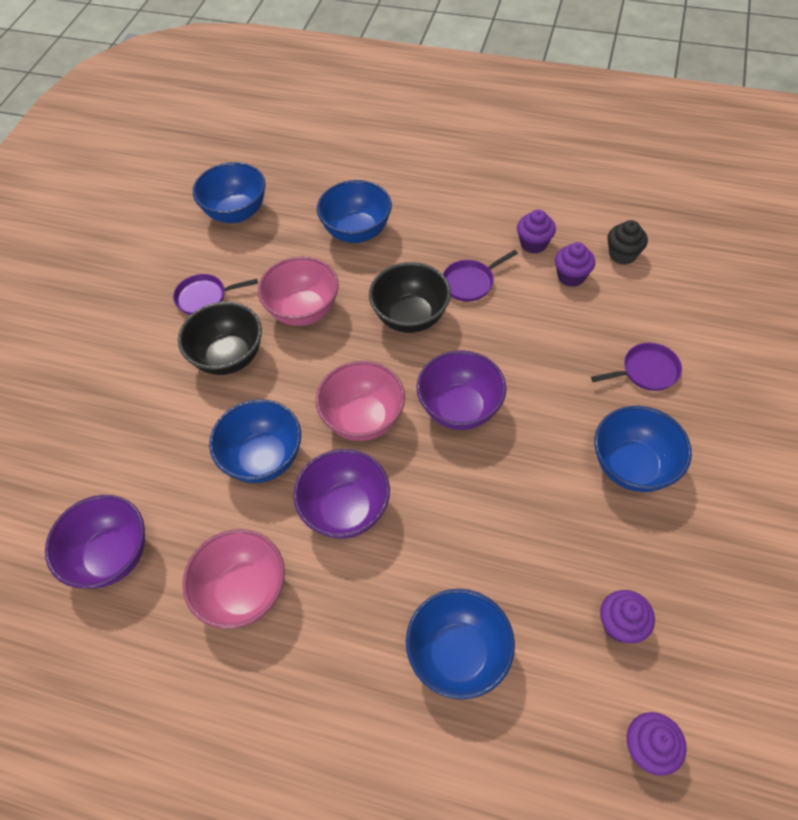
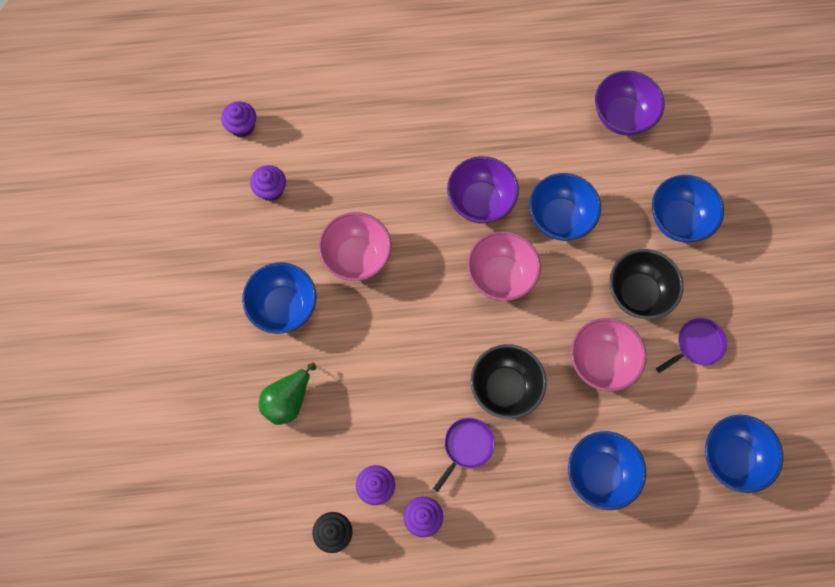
camera: 155 degrees right, 15 degrees up
(244, 592) = (521, 126): pink bowl -> pink bowl (357, 257)
(458, 654) = (368, 137): blue bowl -> blue bowl (678, 220)
(460, 408) = (429, 311): purple bowl -> none
(646, 371) = (288, 400): purple pan -> green pear

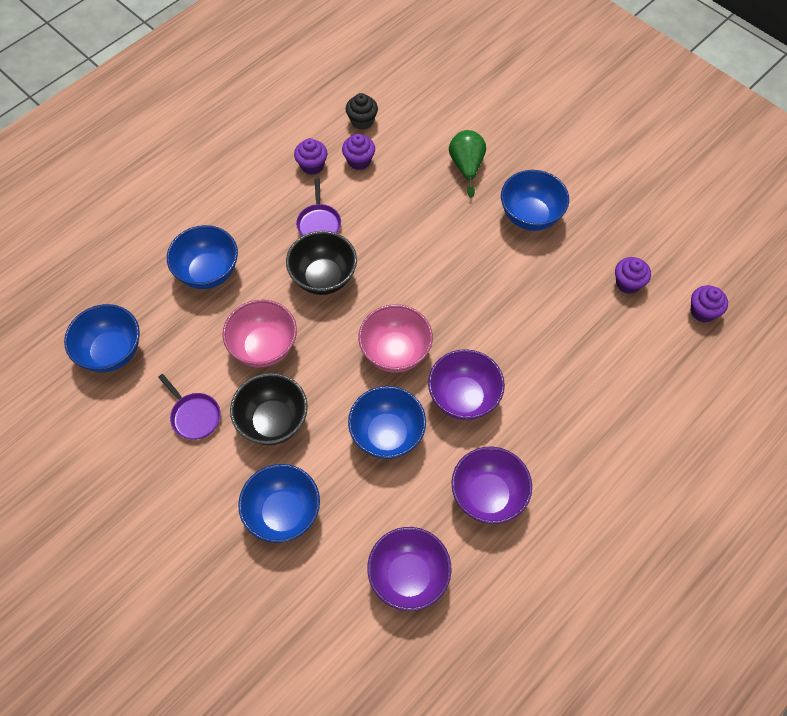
camera: 140 degrees right, 10 degrees down
(357, 257) = (515, 285): pink bowl -> none
(525, 124) = (488, 496): none -> purple bowl
(697, 345) = (194, 416): purple pan -> purple pan turned 60 degrees counterclockwise

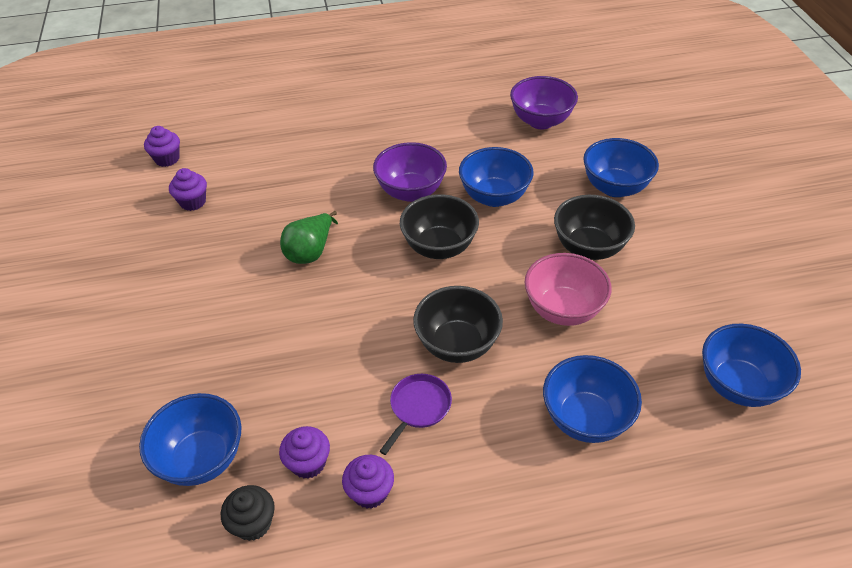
camera: 145 degrees left, 15 degrees down
(194, 416) = (664, 285): purple pan -> none
(395, 352) = (439, 247): pink bowl -> black bowl
(466, 166) = (200, 382): green pear -> green pear (310, 252)
(488, 496) = (448, 134): purple bowl -> none
(530, 216) = (200, 295): blue bowl -> blue bowl (202, 459)

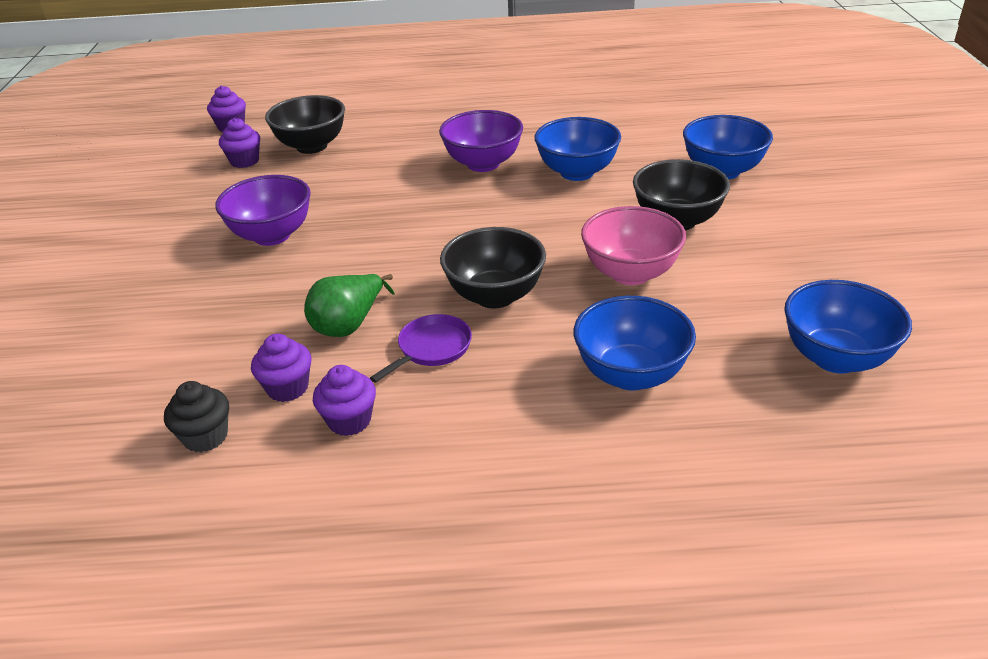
camera: 10 degrees right, 10 degrees down
(202, 459) = (171, 374): blue bowl -> none
(310, 252) = (355, 207): green pear -> green pear (349, 325)
(439, 247) = (500, 211): black bowl -> black bowl (311, 146)
(541, 121) = (649, 113): purple bowl -> purple bowl (272, 235)

